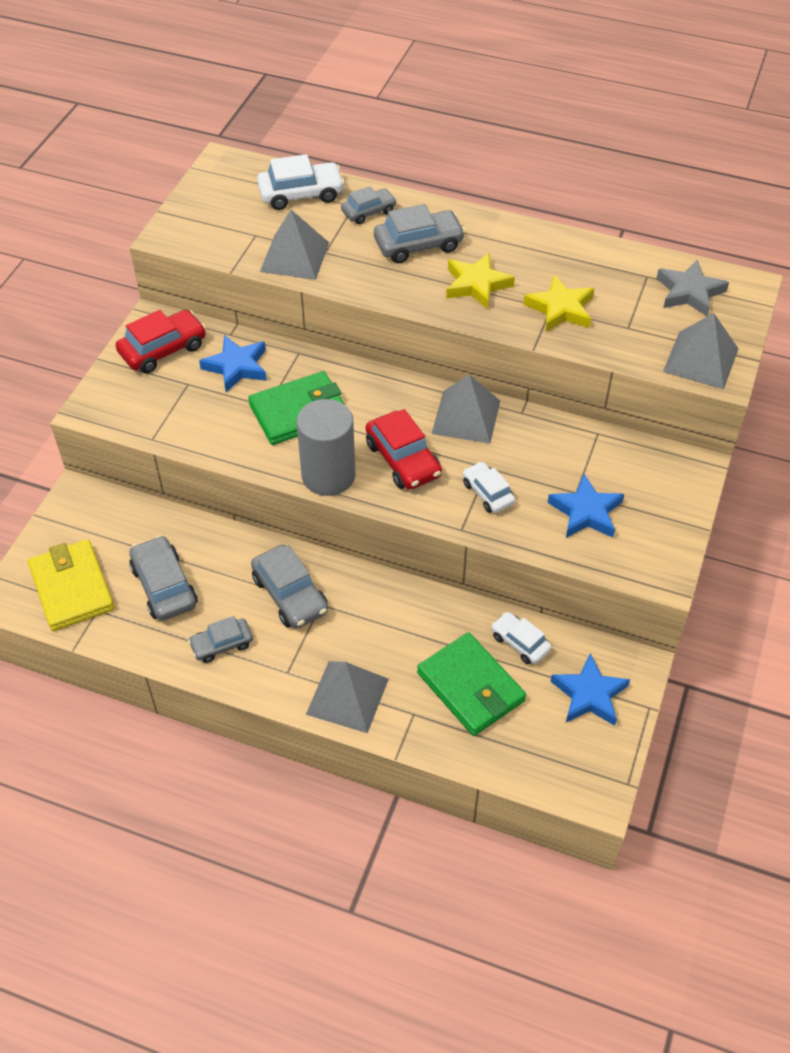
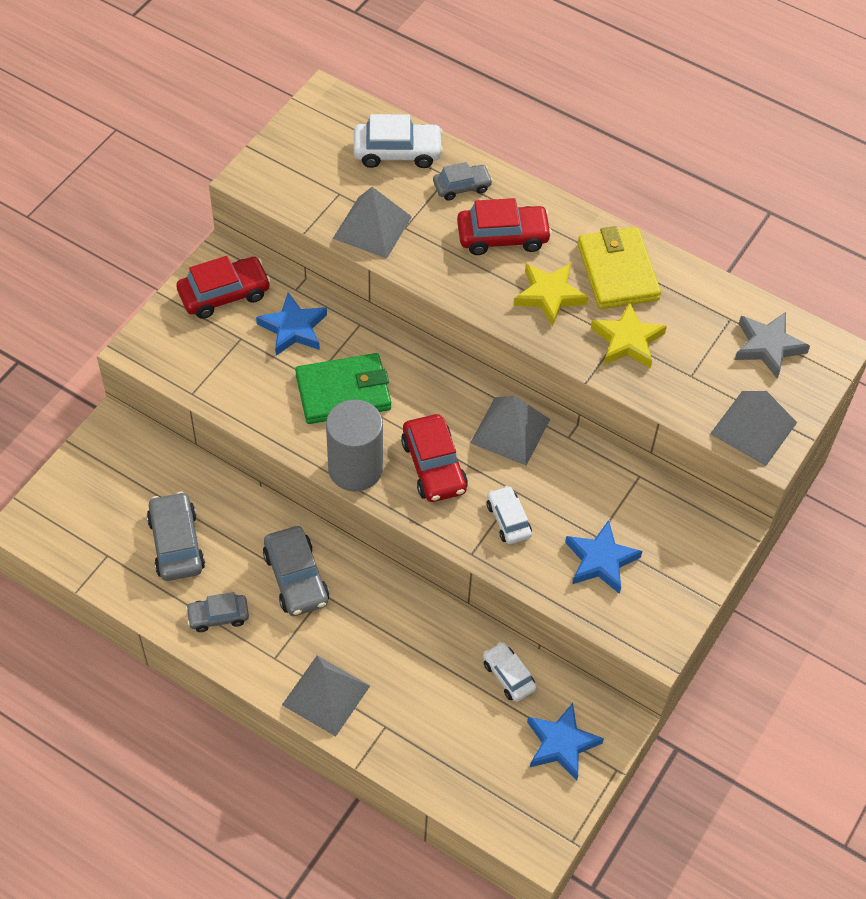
camera: 10 degrees right, 5 degrees up
(72, 588) = (88, 527): yellow wallet -> yellow wallet (618, 272)
(418, 245) = (502, 236): grey car -> red car
(470, 687) = (447, 711): green wallet -> none

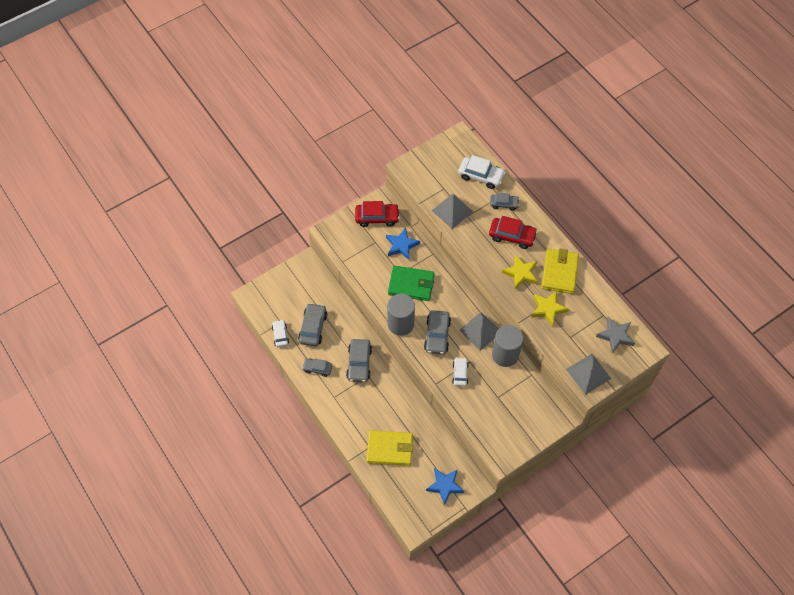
camera: 25 degrees right, 5 degrees up
(326, 695) = (349, 423): grey pyramid -> none
(426, 715) = (389, 449): none -> yellow wallet
(434, 466) = (437, 335): red car -> grey car
(508, 676) = (435, 445): white car -> white car (280, 335)
(575, 457) = (505, 354): none -> grey cylinder
(601, 560) = (494, 409): blue star -> none

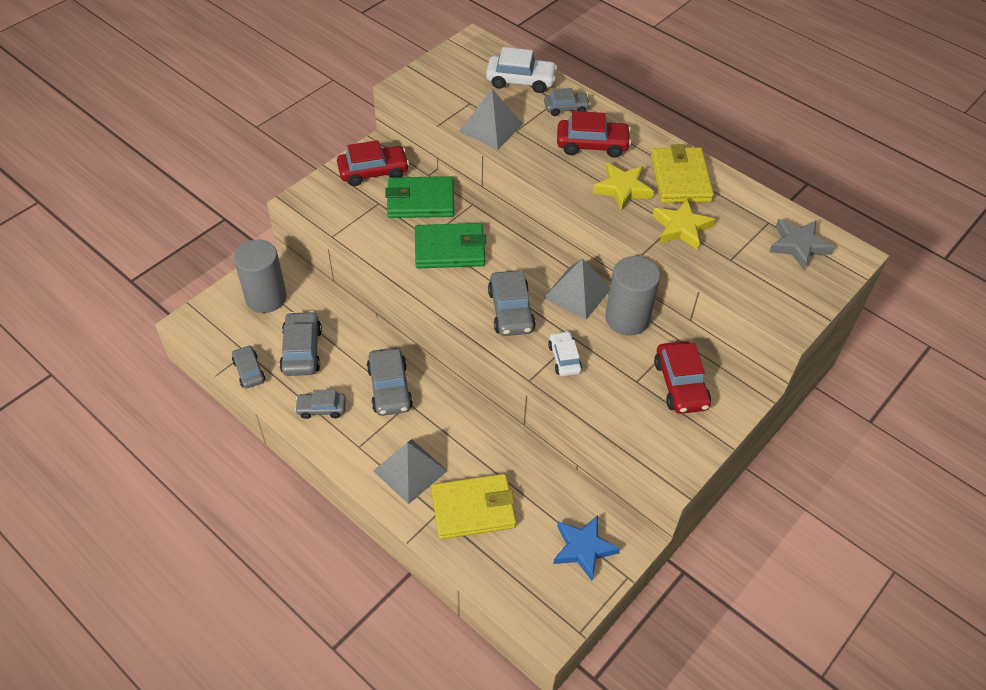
camera: 15 degrees left, 10 degrees down
(280, 335) = (249, 371): white car -> grey car
(400, 324) = (447, 305): grey cylinder -> grey cylinder (266, 297)
(401, 245) = (420, 201): blue star -> green wallet
(523, 405) = (680, 384): none -> red car
(588, 373) = (779, 304): grey pyramid -> grey pyramid (410, 470)

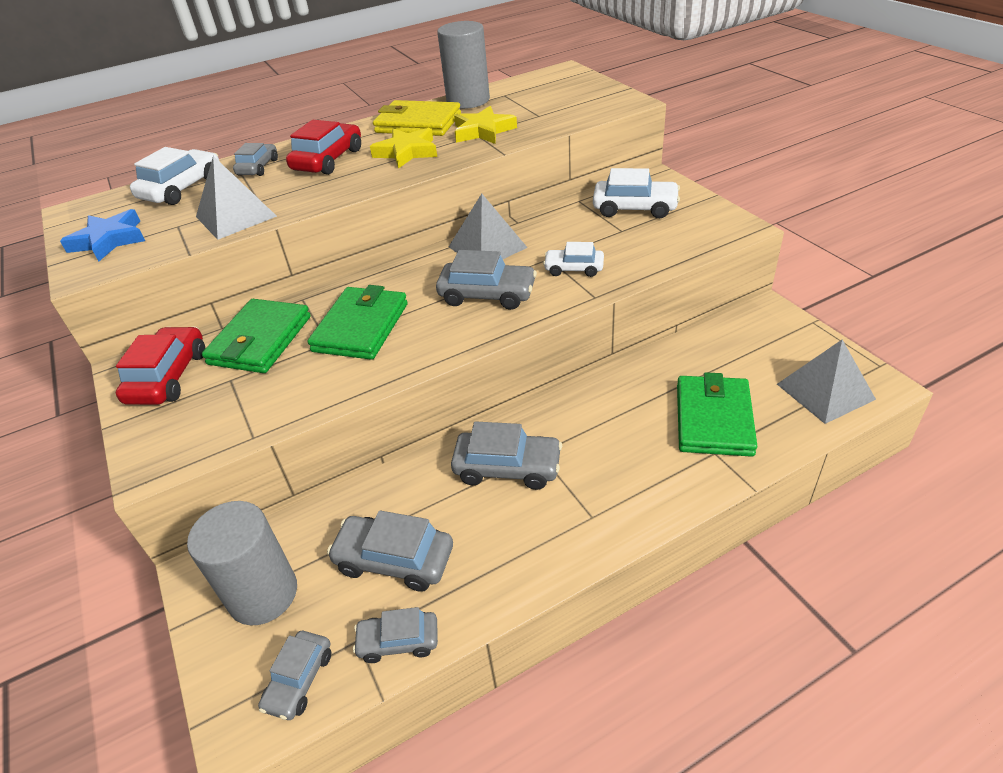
camera: 65 degrees left, 10 degrees down
(321, 408) = (512, 551): grey car -> grey car (299, 680)
(410, 470) = (645, 468): grey pyramid -> grey pyramid (825, 391)
(473, 509) = (714, 419): yellow wallet -> green wallet
(583, 548) = (777, 344): blue star -> blue star (109, 240)
(627, 318) = (539, 223): grey cylinder -> grey cylinder (468, 100)
(680, 384) = (635, 208): red car -> white car
(798, 246) = (540, 87): grey star -> none

